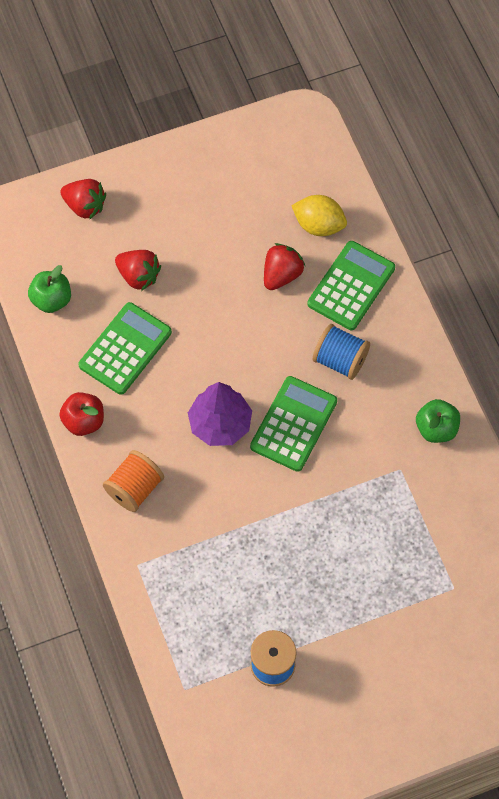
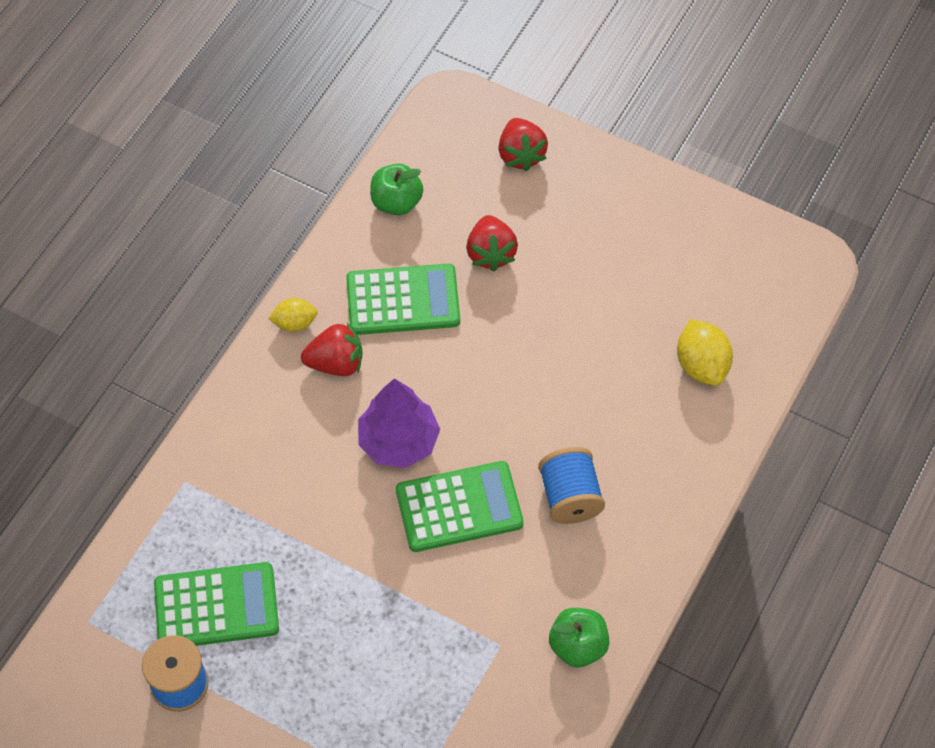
camera: 50 degrees right, 5 degrees down
(84, 421) = (295, 323): red apple -> yellow lemon
(134, 488) = (263, 419): orange spool -> none
(281, 275) = (613, 374): red strawberry -> red strawberry (336, 363)
(351, 286) = (663, 445): green calculator -> green calculator (216, 606)

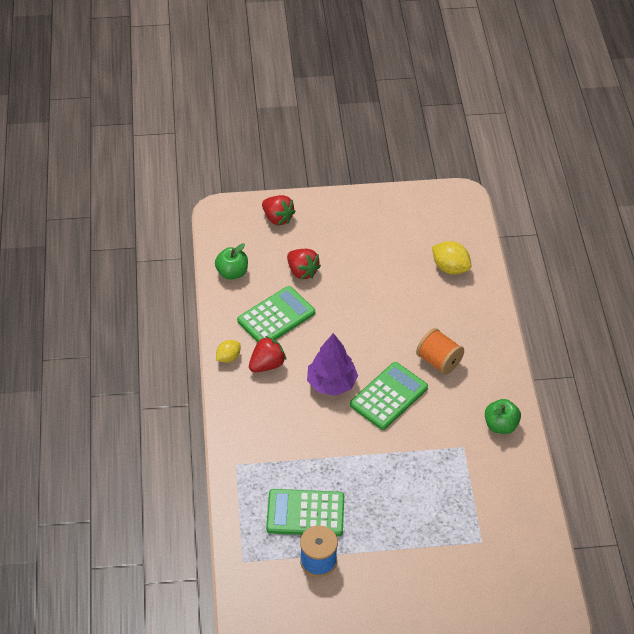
camera: 35 degrees left, 10 degrees down
(216, 606) = (305, 513): green calculator -> green calculator turned 135 degrees counterclockwise
(570, 497) = (439, 361): blue spool -> orange spool

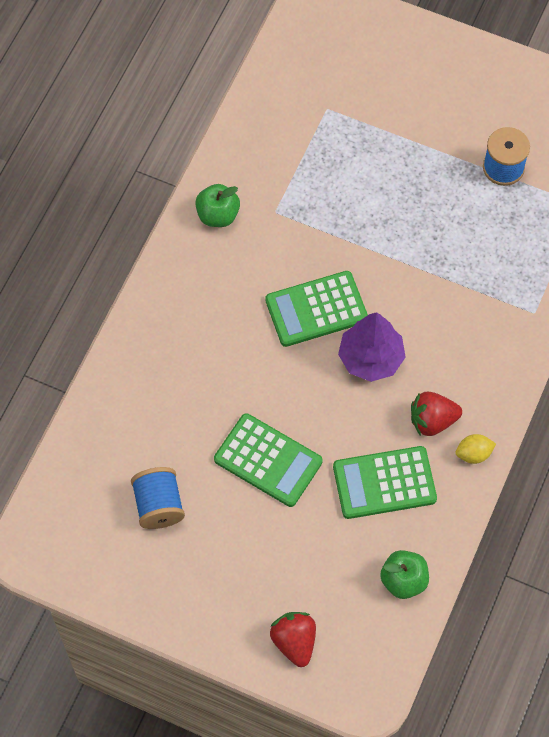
camera: 150 degrees left, 15 degrees up
(302, 271) = (313, 535): red strawberry -> none
(305, 513) = (488, 222): green calculator -> green calculator (268, 460)
(405, 247) = (159, 505): none -> blue spool
(439, 361) = (230, 324): orange spool -> none
(450, 268) = (125, 444): yellow lemon -> none

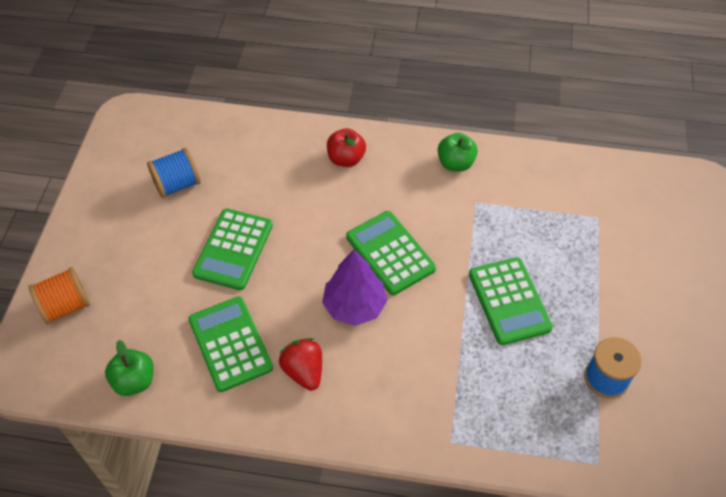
camera: 75 degrees right, 10 degrees down
(177, 321) = (346, 159): none -> red apple
(294, 642) = (65, 306): red strawberry -> orange spool
(402, 219) = (509, 301): none -> green calculator
(473, 454) = (277, 415): yellow lemon -> none

